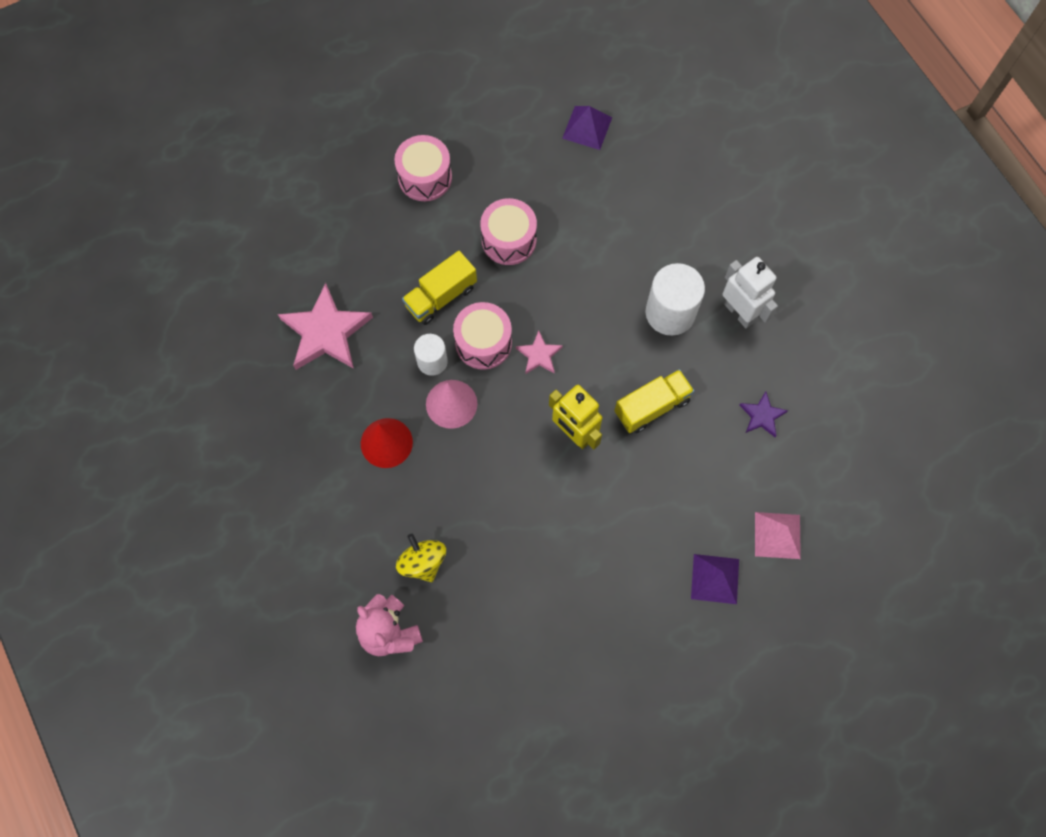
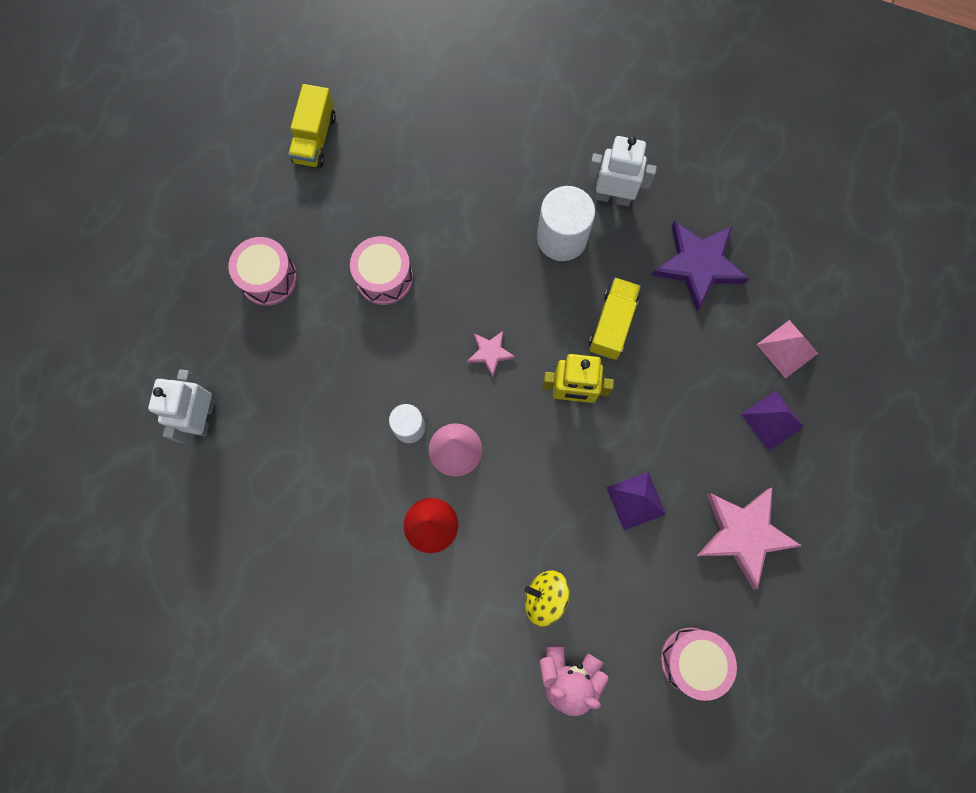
camera: 40 degrees left, 5 degrees up
(295, 240) = (203, 417): none -> white robot
(326, 332) = (299, 474): pink star -> pink star (744, 534)
(441, 296) = (369, 368): yellow truck -> yellow truck (315, 138)
(483, 343) = (437, 378): pink drum -> pink drum (692, 660)
(587, 128) = (367, 137): purple pyramid -> purple pyramid (636, 501)
(762, 416) = (698, 265): purple star -> purple star, size x2.00

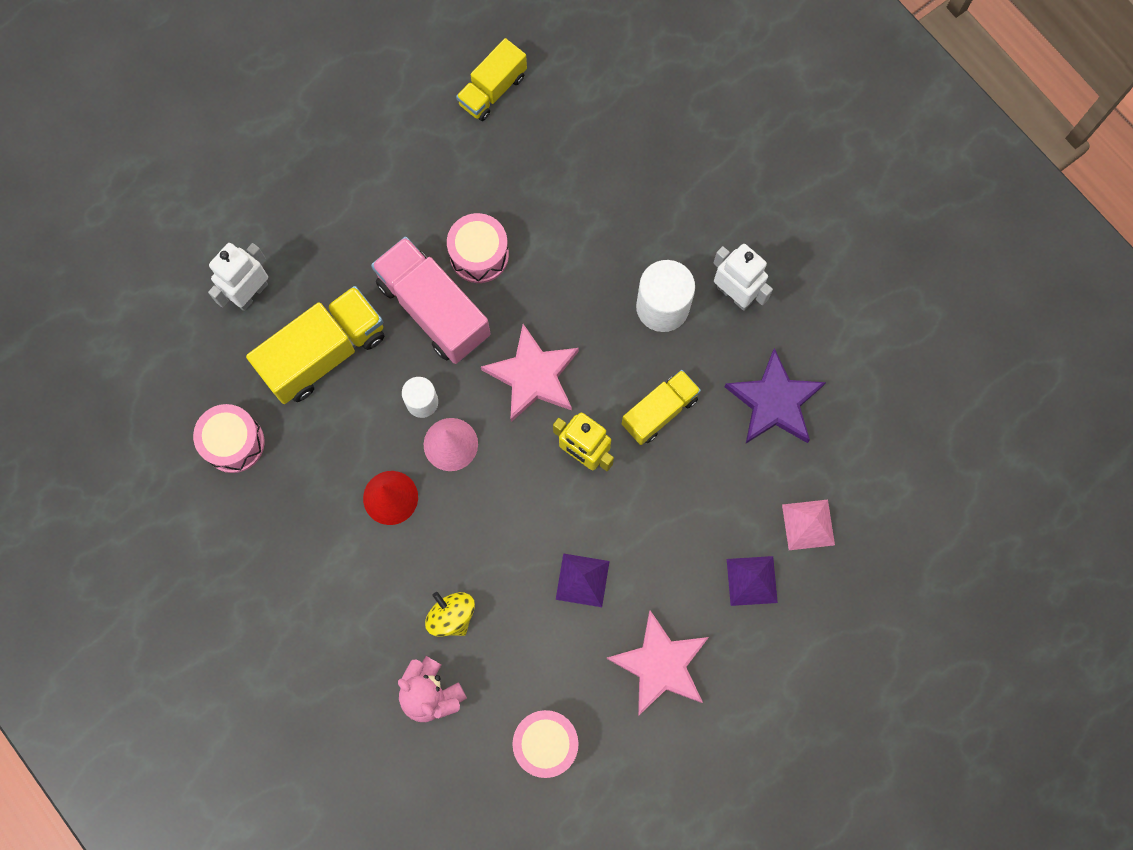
camera: 30 degrees right, 0 degrees up
(268, 278) = (376, 199): pink drum -> pink drum (234, 443)
(299, 433) = (324, 353): none -> yellow truck
(372, 344) = (434, 309): none -> pink truck
(490, 353) = (533, 376): pink star -> pink star, size x2.00

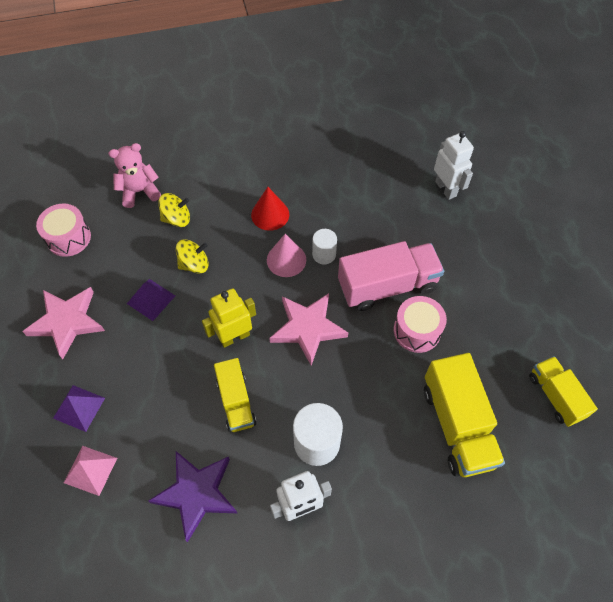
camera: 115 degrees right, 15 degrees down
(234, 443) = (349, 149): pink drum -> none
(324, 353) = (385, 213): yellow truck -> yellow truck (457, 425)
(509, 554) = (194, 264): none -> yellow spinning top

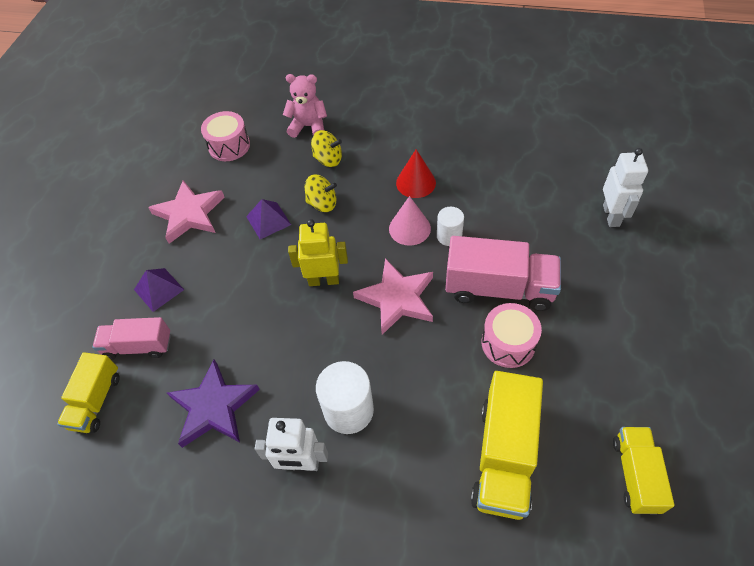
camera: 30 degrees right, 5 degrees down
(90, 470) = (138, 346): pink pyramid -> pink truck
(236, 402) = (293, 339): yellow truck -> yellow truck (96, 401)

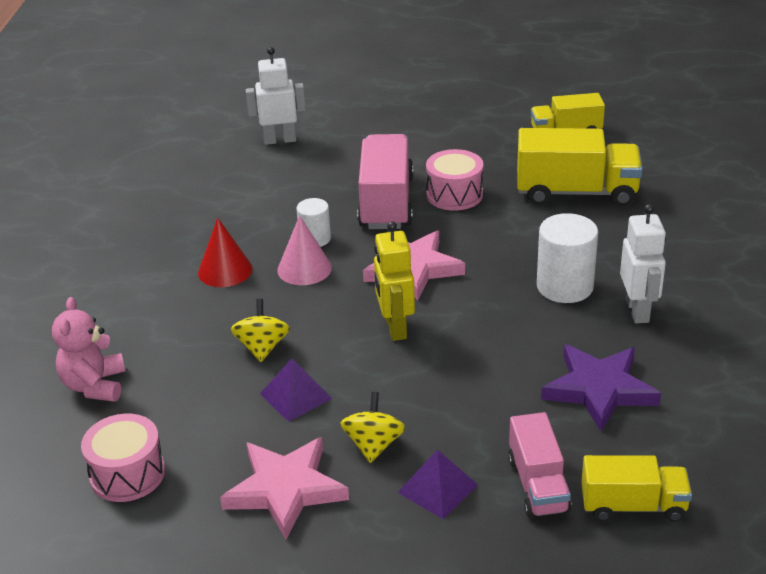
camera: 100 degrees left, 20 degrees down
(328, 159) = (173, 354): yellow spinning top -> yellow spinning top (373, 445)

